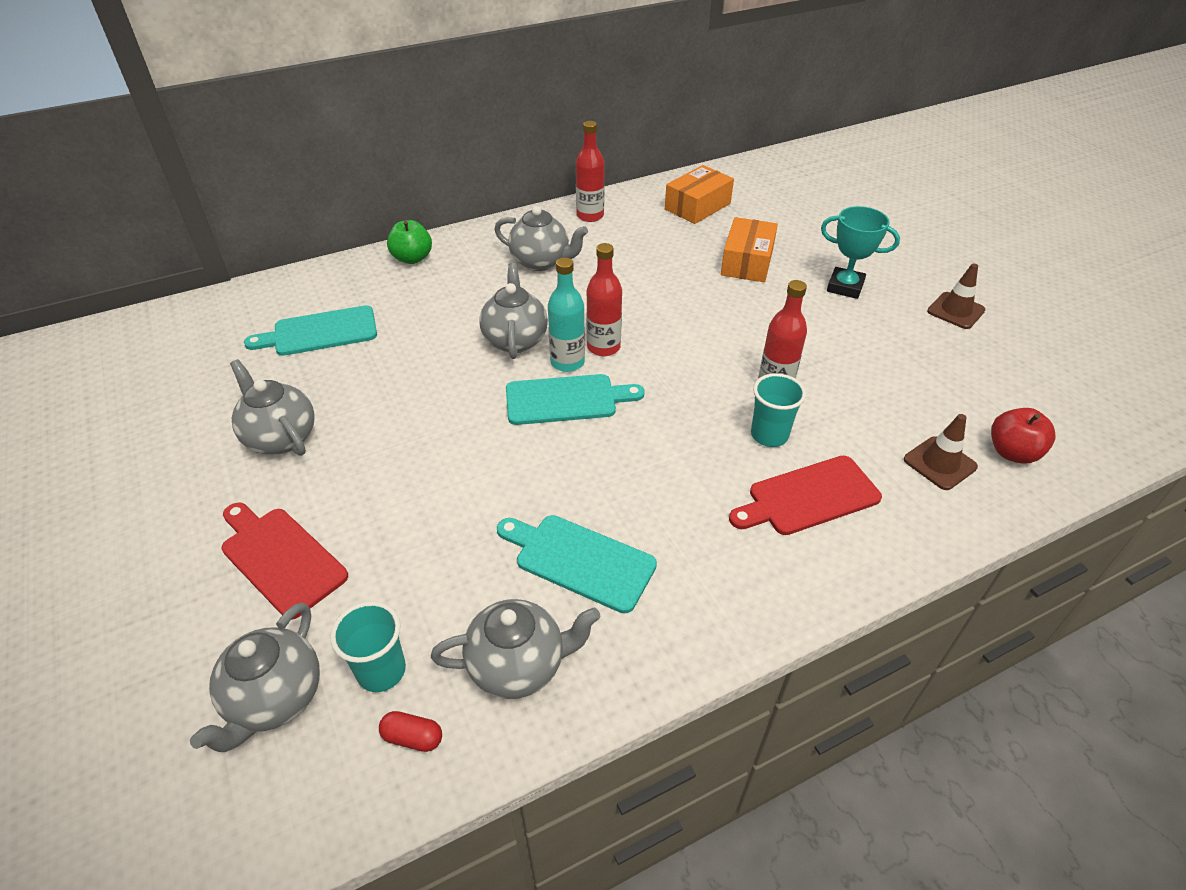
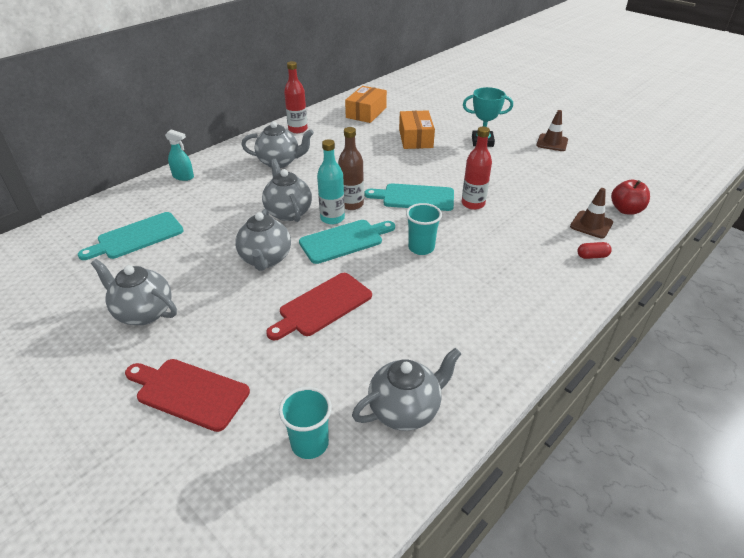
camera: 20 degrees left, 5 degrees down
(275, 699) = (238, 488): grey teapot -> grey teapot (266, 259)
(412, 258) = (183, 177): green apple -> turquoise spray bottle
(413, 737) = (357, 479): red capsule -> red capsule (592, 256)
(580, 560) = (409, 334): turquoise cutting board -> turquoise cutting board (414, 197)
(603, 347) = (351, 204): red bottle -> brown bottle
(769, 435) = (486, 232): turquoise cup -> turquoise cup (421, 248)
(808, 497) = (529, 261): red cutting board -> red cutting board (322, 306)

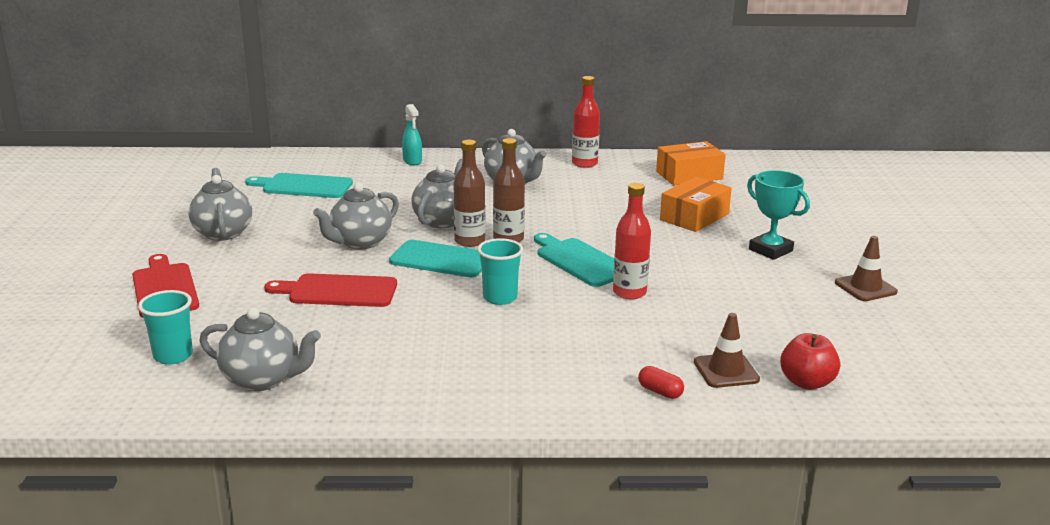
camera: 45 degrees right, 15 degrees down
(332, 218) = (469, 241): turquoise bottle -> brown bottle

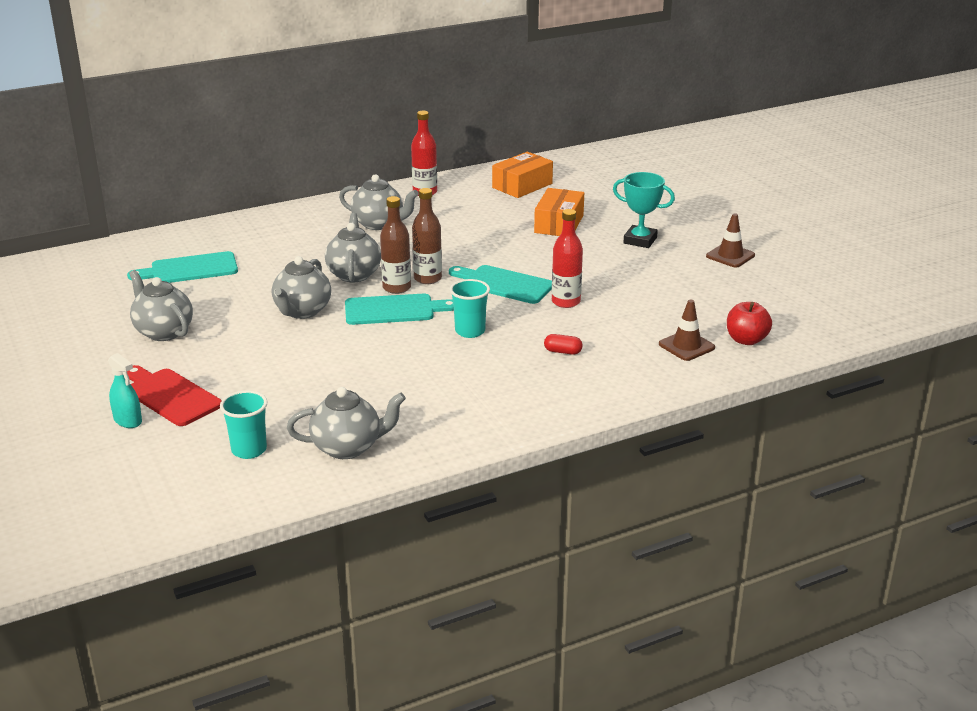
camera: 25 degrees left, 5 degrees up
(338, 291) = (330, 359): red cutting board -> none
(412, 161) = (266, 221): turquoise spray bottle -> turquoise spray bottle (128, 420)
(660, 392) = (655, 374): red capsule -> red capsule (562, 351)

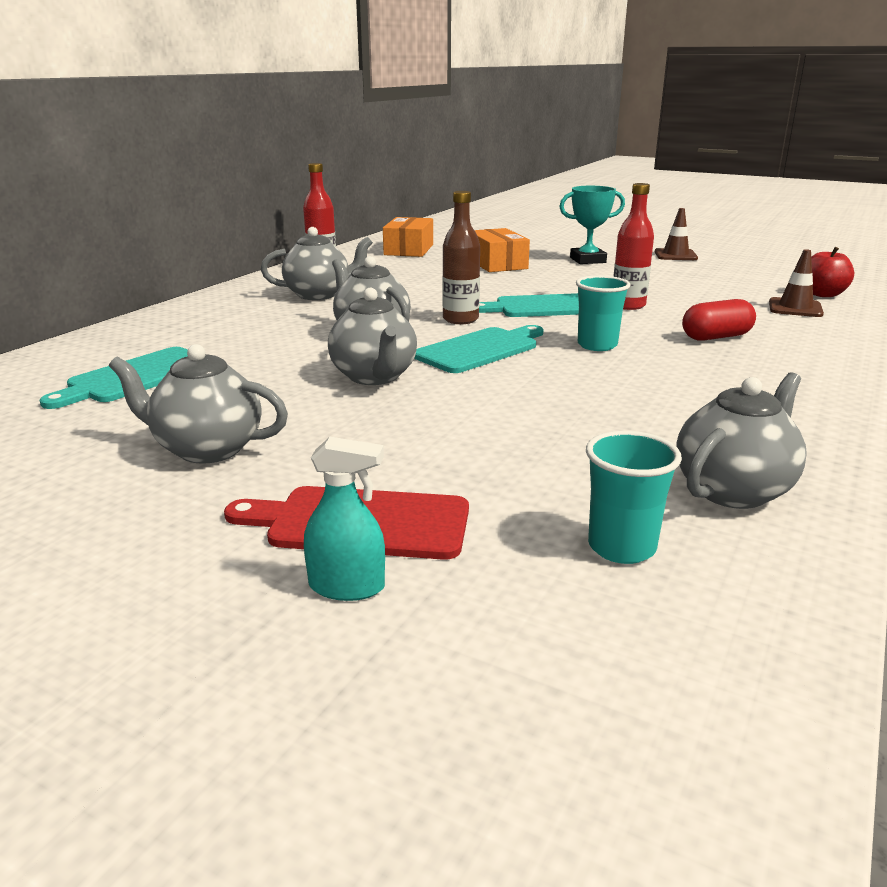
camera: 35 degrees left, 5 degrees down
(396, 288) = (443, 333): brown bottle -> none
(562, 351) = (716, 337): red capsule -> red capsule, size x1.63

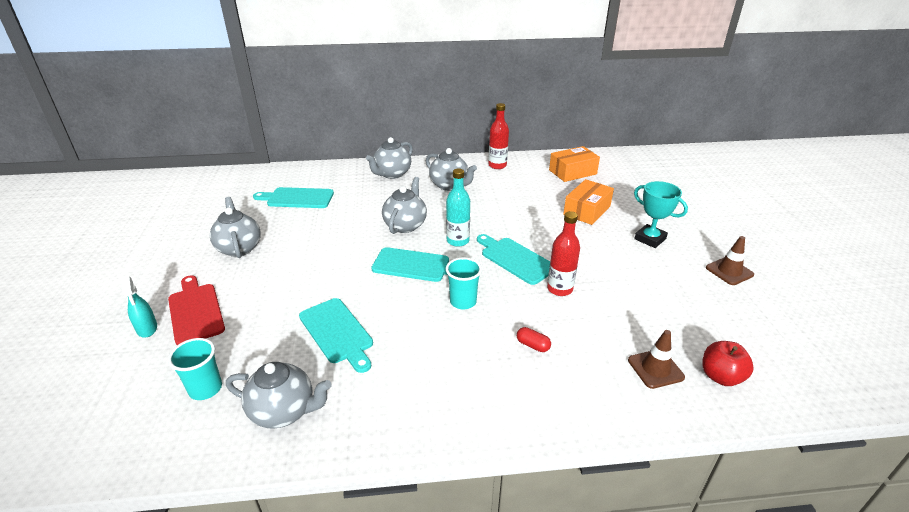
camera: 55 degrees right, 10 degrees up
(374, 377) = (346, 251): grey teapot -> grey teapot (392, 174)
(460, 319) = (458, 241): brown bottle -> turquoise bottle
(578, 421) = (337, 332): none -> turquoise cutting board
(716, 337) = (532, 345): red capsule -> red capsule, size x0.61

